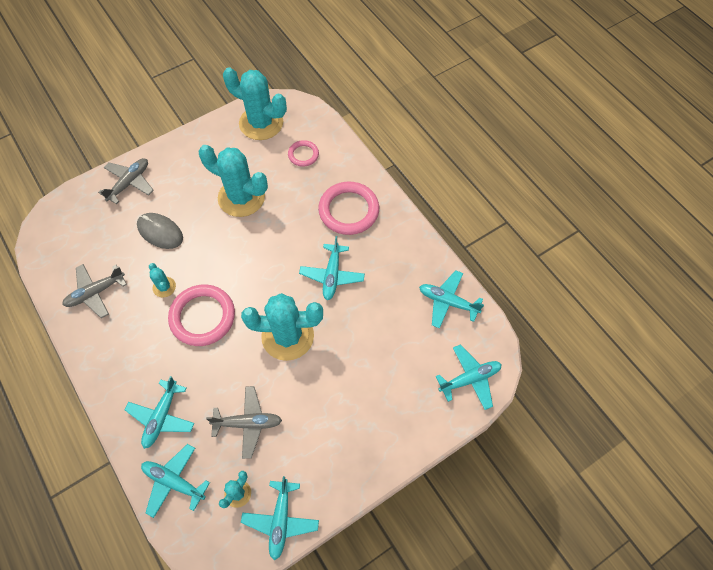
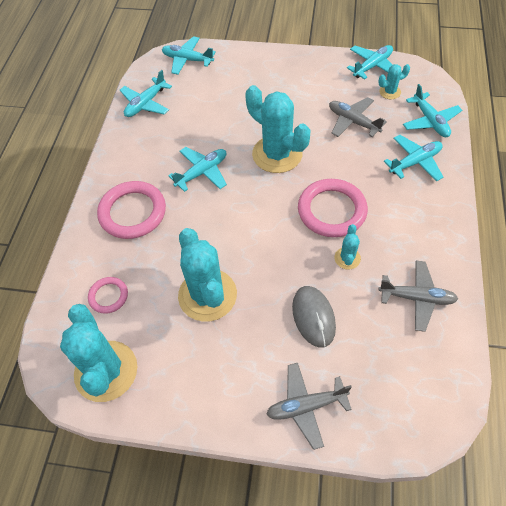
camera: 135 degrees left, 5 degrees down
(448, 302) = (146, 104): turquoise plane -> turquoise plane turned 60 degrees clockwise

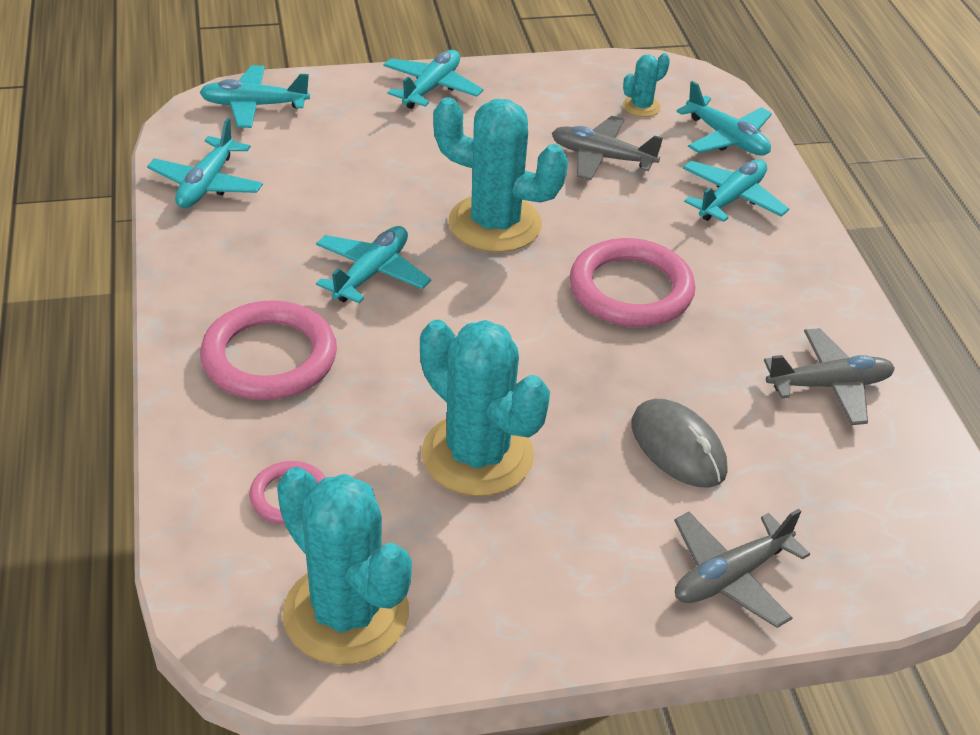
camera: 25 degrees left, 15 degrees down
(347, 258) = (691, 352): turquoise cactus -> none
(372, 66) = (594, 74): turquoise plane -> turquoise plane (431, 88)

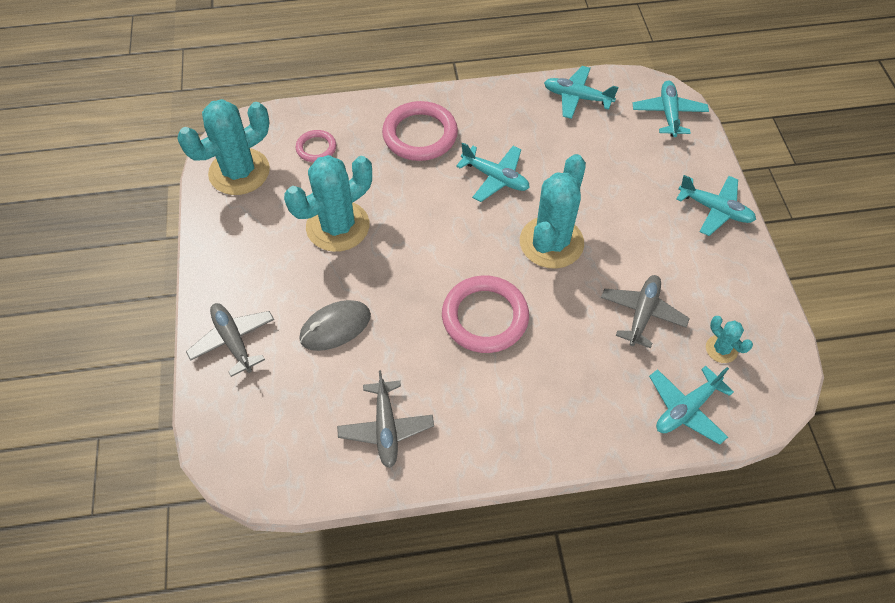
camera: 95 degrees right, 15 degrees up
(731, 199) = (599, 399): turquoise plane -> none

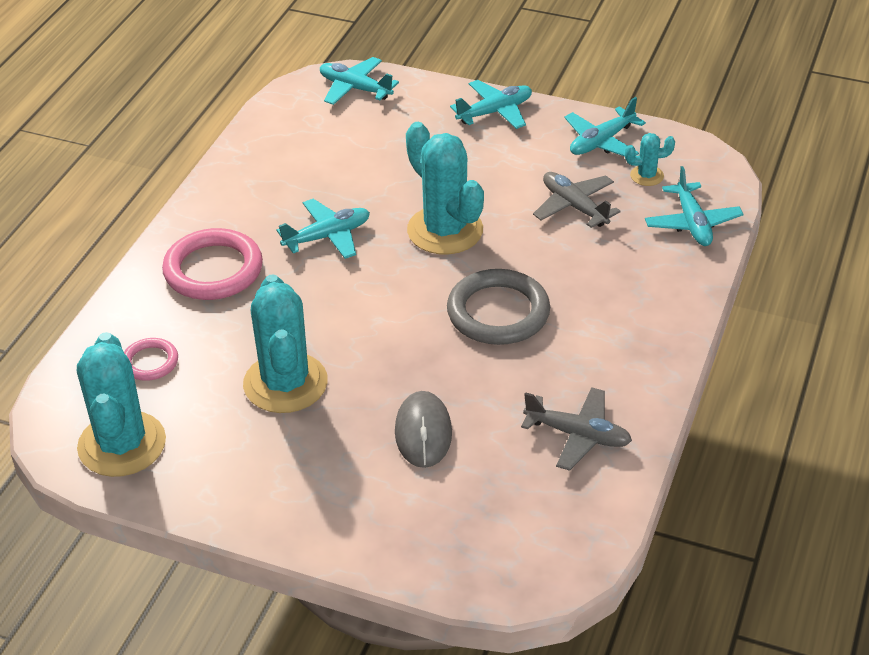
camera: 60 degrees left, 15 degrees down
(233, 341) = (375, 528): grey plane -> none
(485, 317) = (498, 312): pink ring -> grey ring
(577, 97) = (275, 137): turquoise plane -> turquoise plane (601, 142)

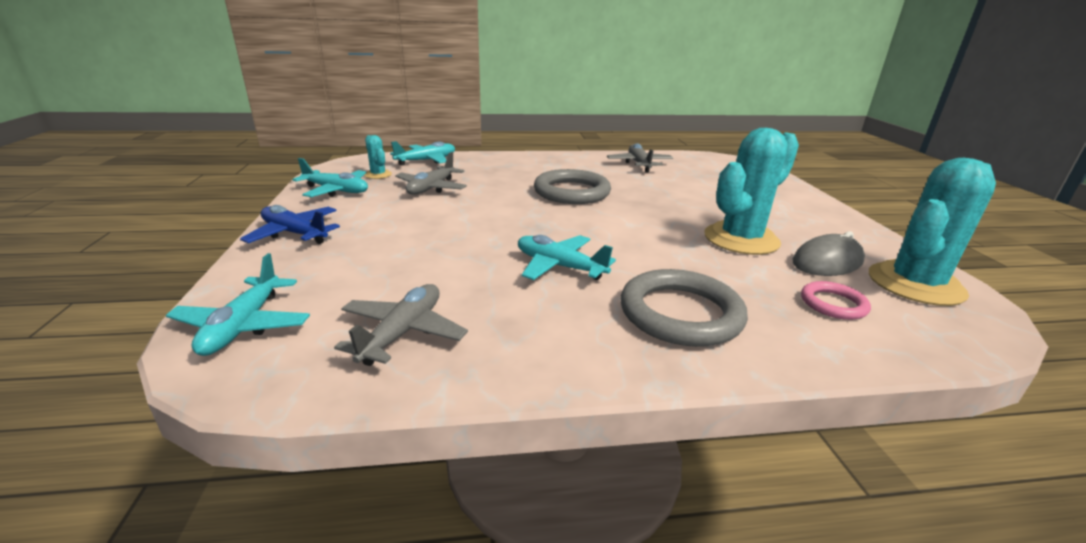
camera: 120 degrees left, 15 degrees down
(213, 270) = (680, 313): pink ring -> grey ring
(297, 143) = (402, 333): none -> grey plane
(423, 432) = (700, 193): grey mouse -> grey mouse (827, 261)
(445, 230) = (500, 221): turquoise cactus -> none
(495, 112) = (295, 233): turquoise plane -> blue plane

